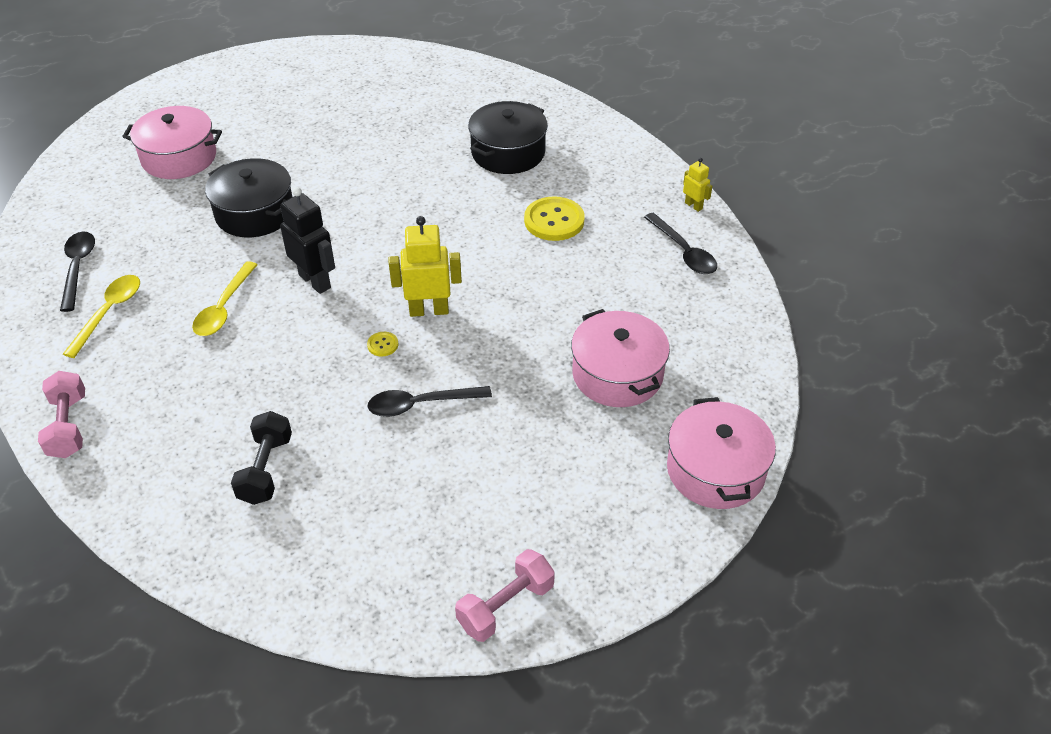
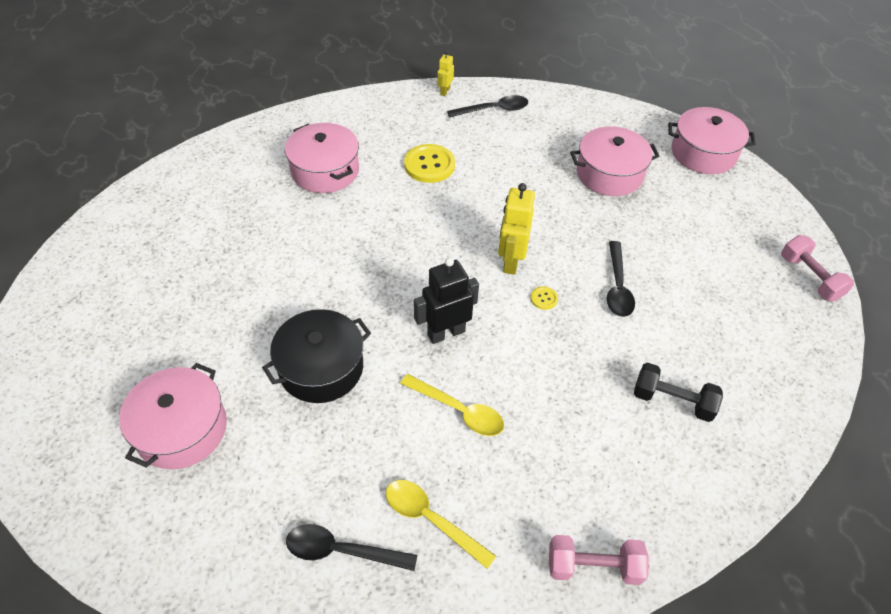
camera: 75 degrees left, 5 degrees up
(508, 152) = (325, 170): black pot -> pink pot
(693, 205) = (445, 91): yellow robot -> yellow robot turned 45 degrees counterclockwise

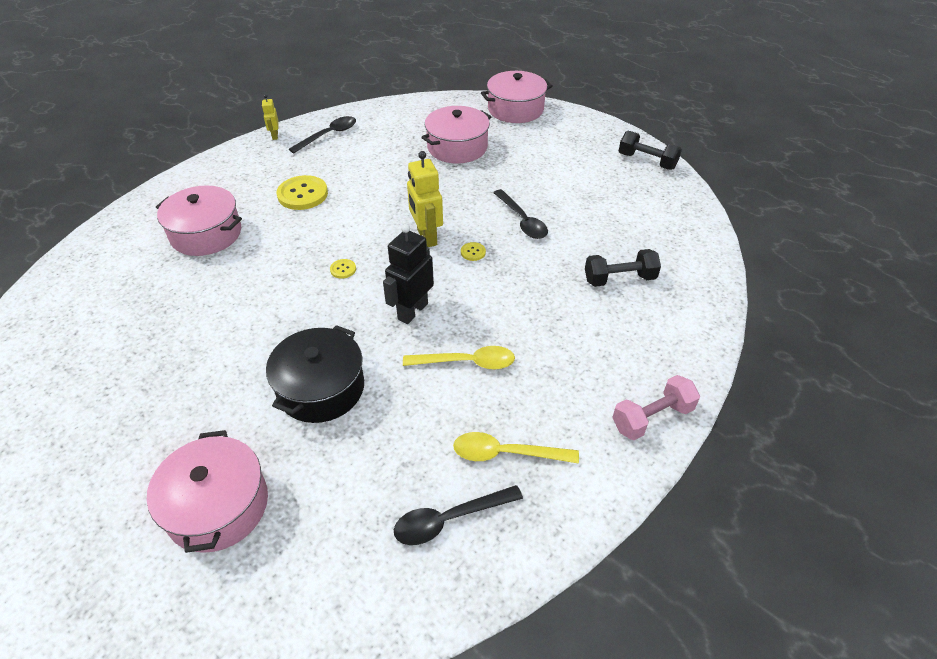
camera: 30 degrees left, 5 degrees down
(414, 260) = (343, 269): none -> yellow button
(809, 278) = (647, 161): pink dumbbell -> black dumbbell

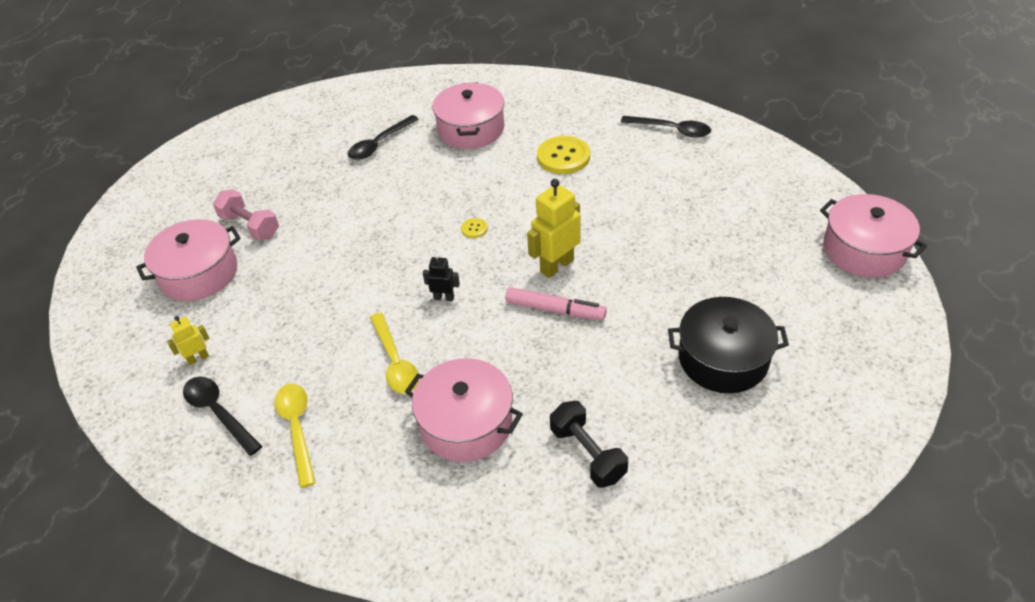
camera: 70 degrees right, 0 degrees up
(275, 136) = (640, 98): yellow robot -> yellow robot (198, 358)
(321, 388) = (326, 277): black pot -> black pot (723, 358)
(412, 311) = (444, 297): black robot -> black robot, size x0.54
(457, 147) = (733, 229): pink pot -> pink pot (466, 423)
(473, 252) = (555, 310): yellow button -> pink marker
(522, 221) = (636, 332): black spoon -> black spoon (379, 144)
(647, 161) = (863, 421): black dumbbell -> none
(652, 418) = (382, 539): pink dumbbell -> pink dumbbell (250, 226)

